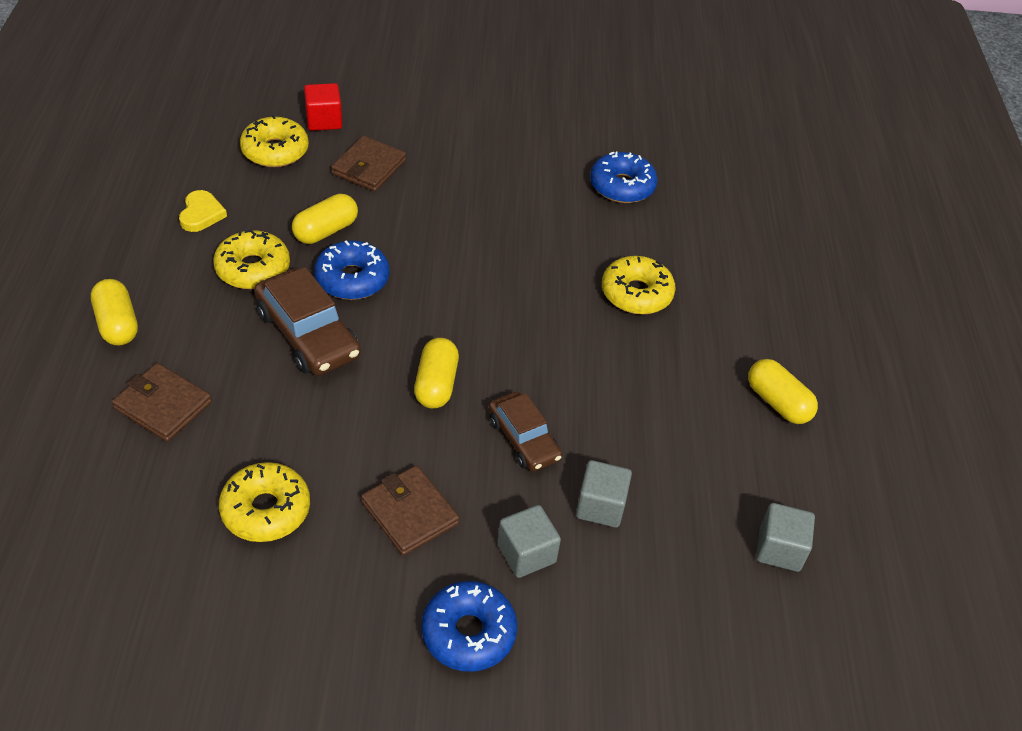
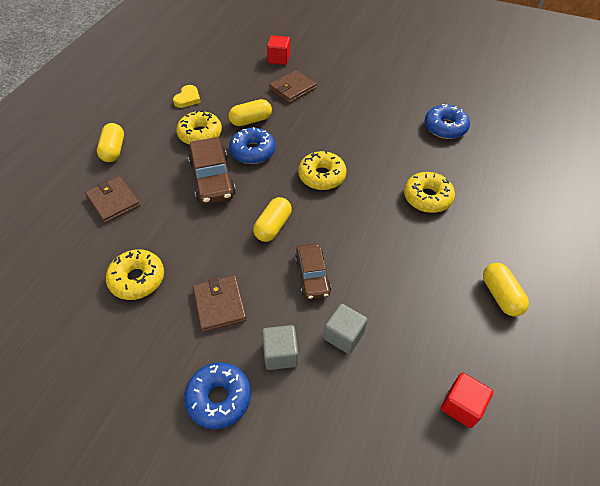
camera: 25 degrees right, 5 degrees up
(275, 151) = (244, 71): yellow donut -> yellow donut (322, 176)
(779, 549) = (461, 405): grey cube -> red cube

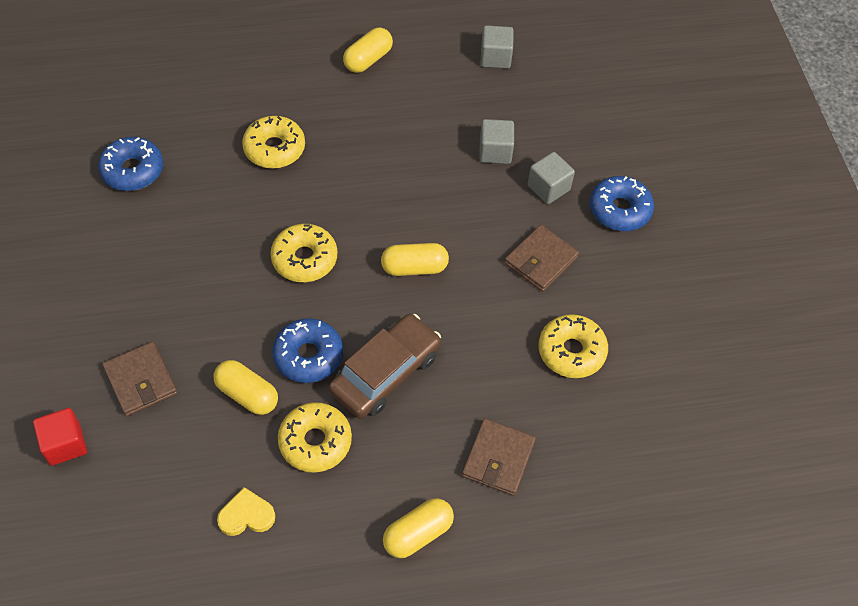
camera: 125 degrees left, 5 degrees up
(292, 89) = (141, 381): brown wallet -> brown wallet turned 45 degrees clockwise
(312, 275) = (450, 203): brown car -> none
(461, 405) = (495, 57): red cube -> grey cube

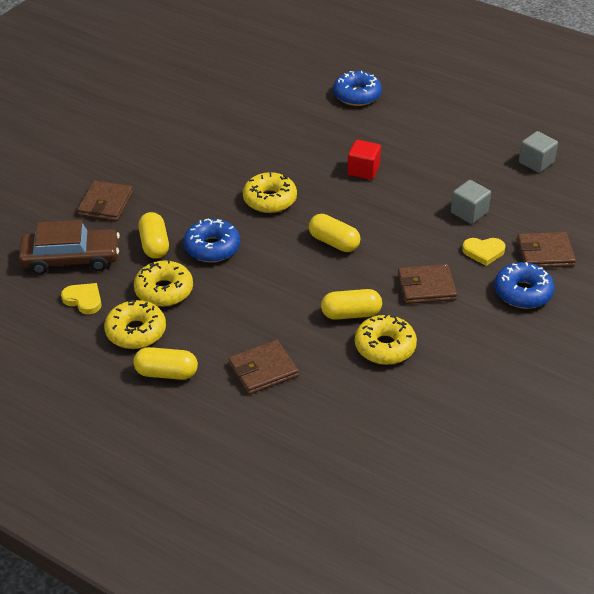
camera: 45 degrees right, 15 degrees down
(65, 444) = (33, 209): red cube -> red cube (363, 170)
(132, 170) = (222, 104): blue donut -> blue donut (357, 95)
(274, 149) = (320, 136): yellow donut -> yellow donut (136, 332)
(368, 59) = (440, 121): yellow capsule -> yellow capsule (351, 314)
(385, 373) = (248, 284): brown car -> brown car (71, 259)
(548, 188) = (483, 252): grey cube -> yellow heart
(596, 155) = (545, 253): none -> brown wallet

